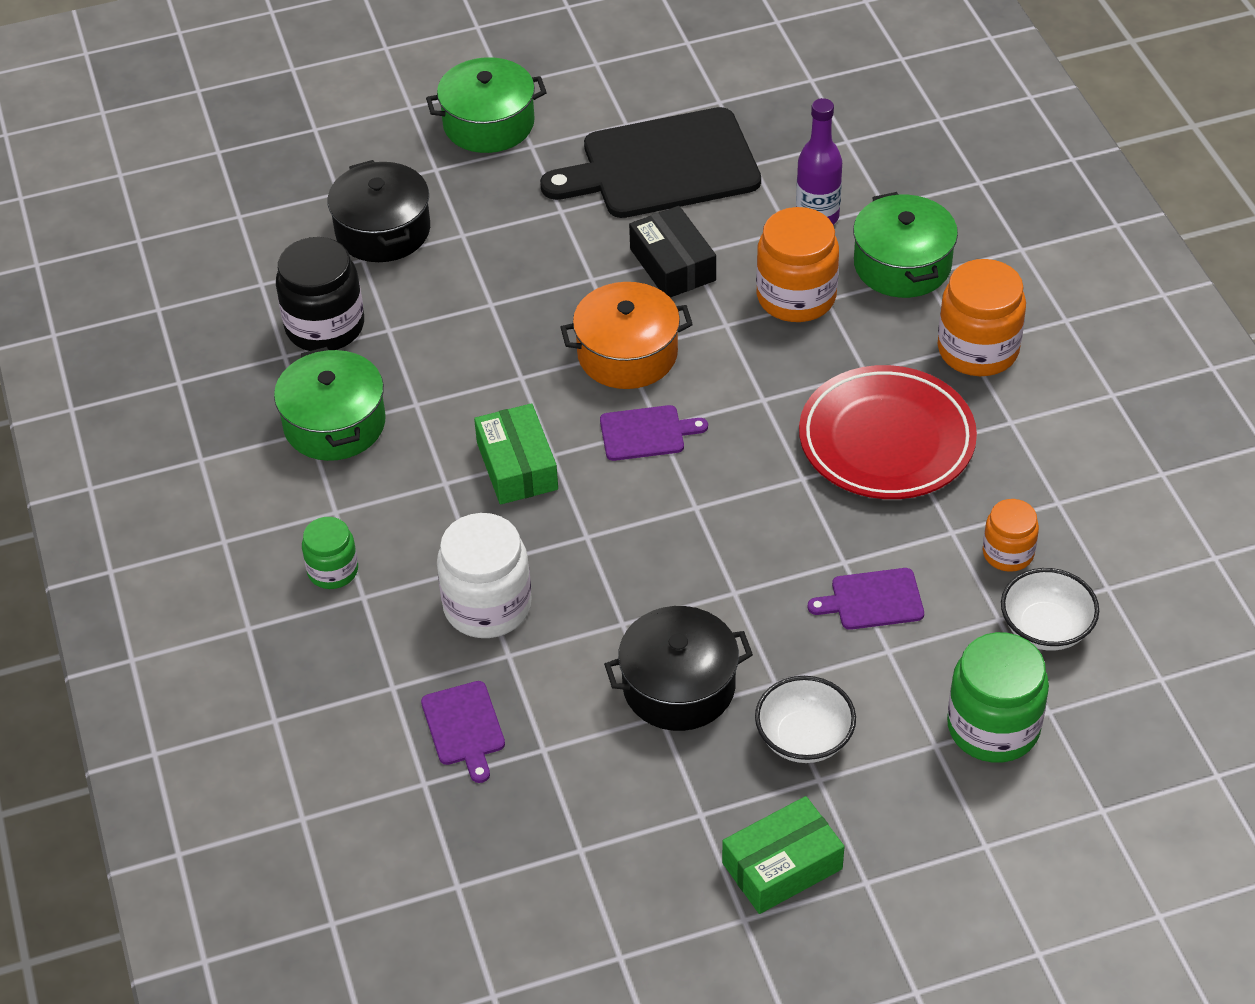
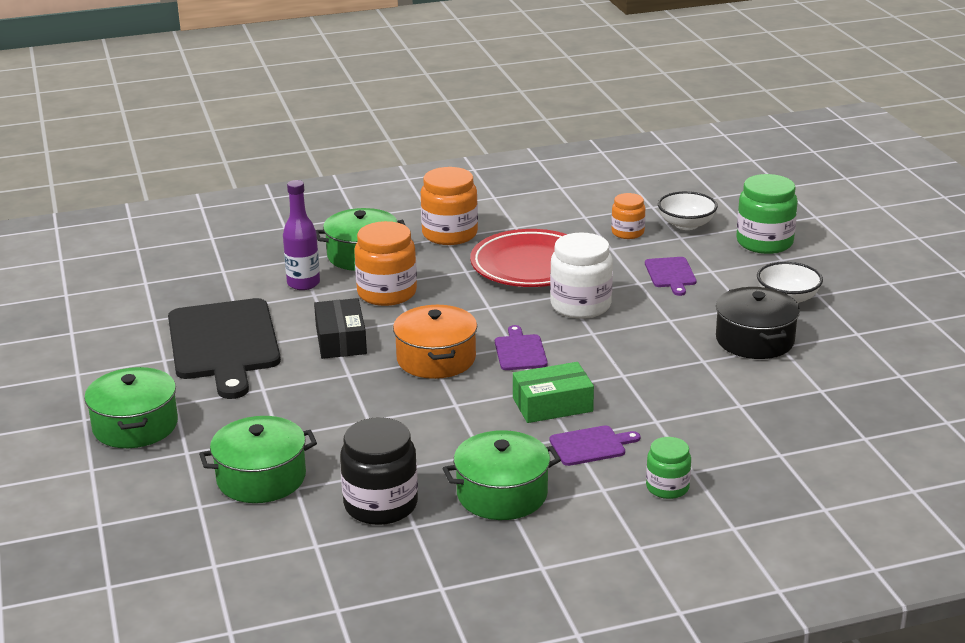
camera: 90 degrees left, 20 degrees down
(382, 230) = (261, 478): black pot -> green pot
(464, 727) = (810, 422): purple cutting board -> purple cutting board (590, 445)
(487, 606) = (695, 415): white jar -> white jar (580, 305)
(672, 264) = (341, 340): black box -> black box turned 75 degrees counterclockwise
(782, 866) = (887, 307): green box -> none

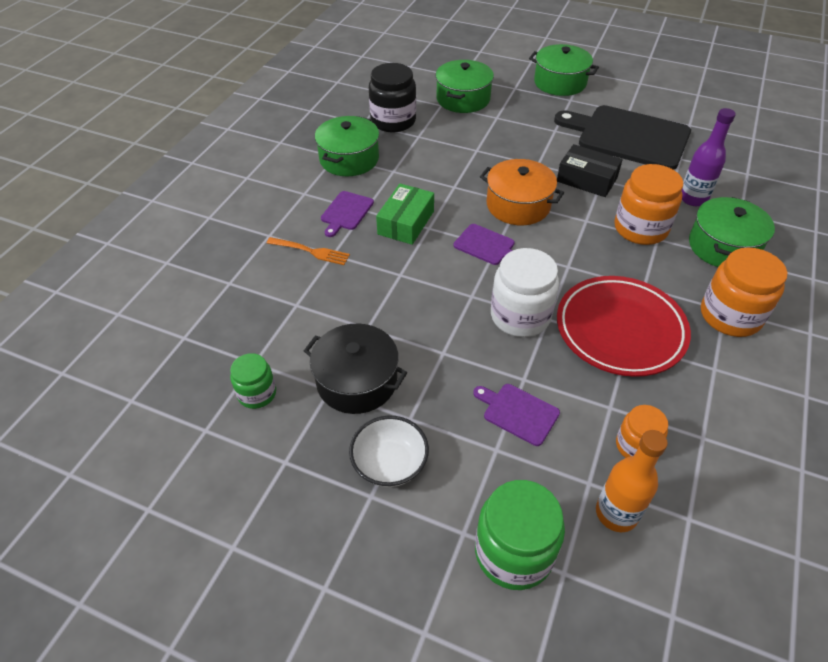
camera: 130 degrees right, 20 degrees up
(667, 487) = (271, 216): green jar -> green jar (257, 393)
(672, 434) = (311, 251): none -> orange fork
(686, 224) = (616, 513): white bowl -> orange bottle

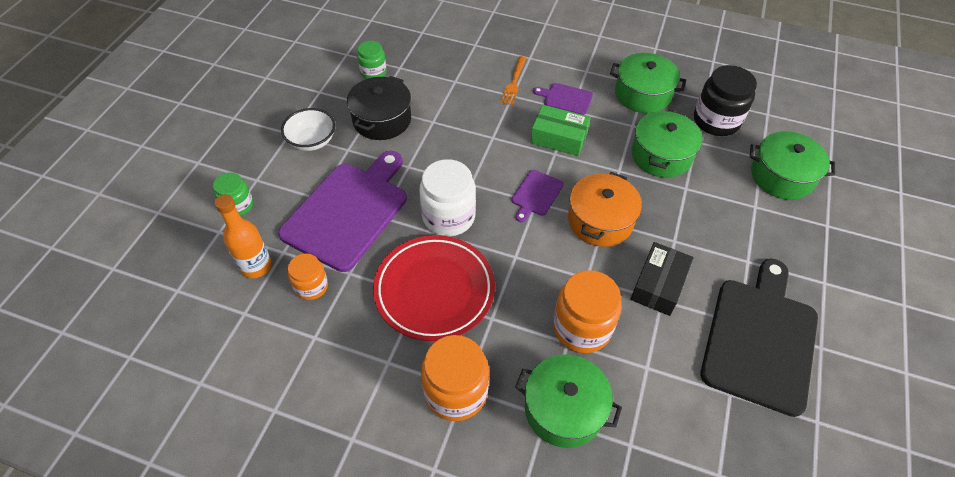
camera: 85 degrees right, 5 degrees up
(513, 552) = (238, 205): green jar -> green jar, size x0.59
(518, 413) = (348, 211): purple cutting board -> purple cutting board, size x2.22
(560, 82) = (862, 274): green pot -> green pot (661, 155)
(693, 198) = (647, 393): purple bottle -> none

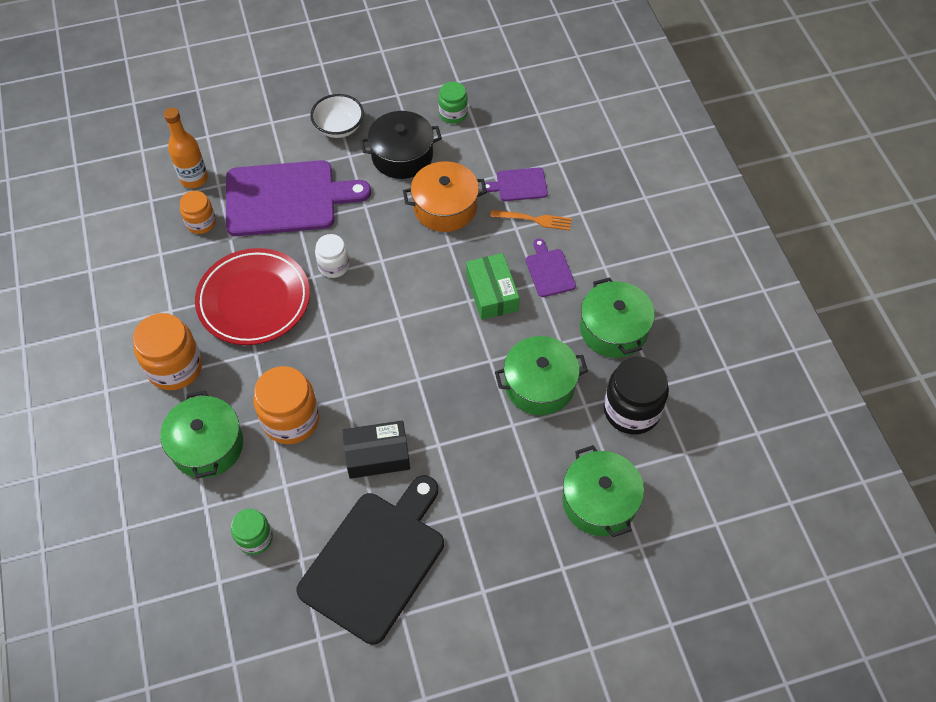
camera: 55 degrees right, 5 degrees up
(238, 205) = (239, 129): green jar -> green jar (255, 538)
(448, 216) = (334, 266): white jar -> white jar, size x0.59
(514, 82) = (534, 220): orange fork -> orange fork turned 150 degrees counterclockwise
(536, 194) = (408, 313): purple cutting board -> purple cutting board (519, 185)
(600, 221) = (416, 376): orange pot -> orange pot (445, 207)
(760, 339) = (375, 560): black cutting board -> black cutting board turned 45 degrees counterclockwise

